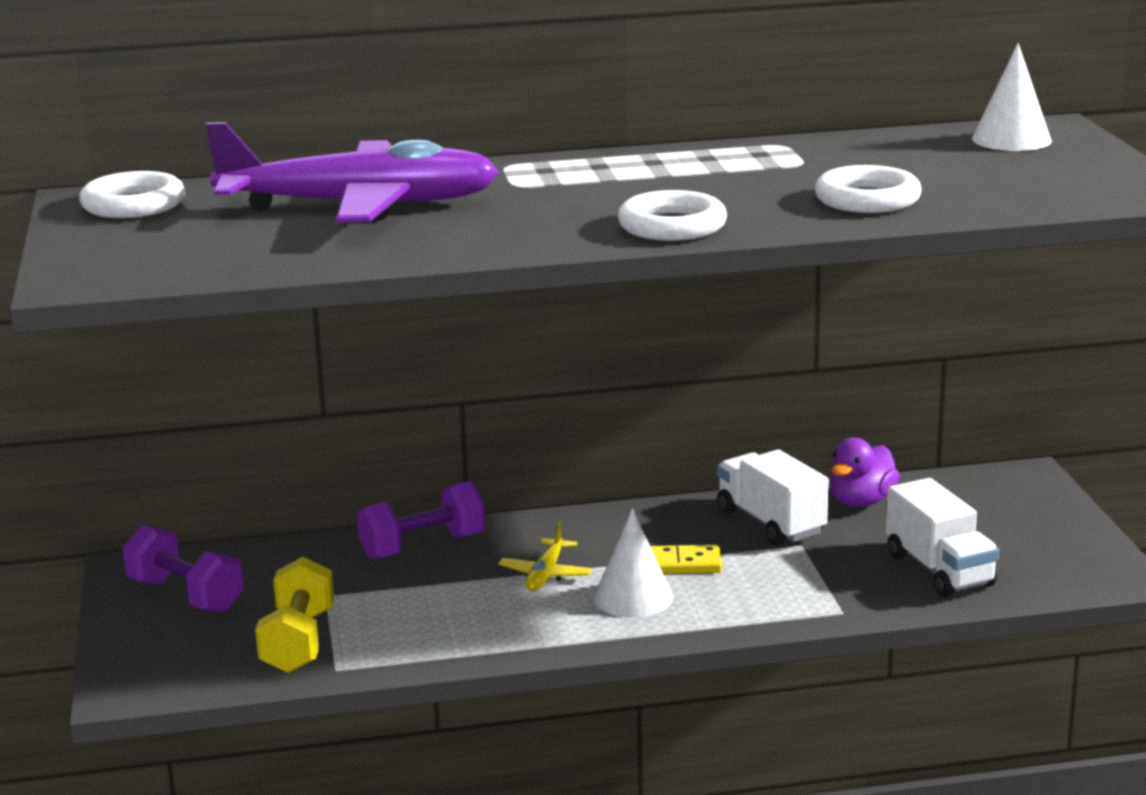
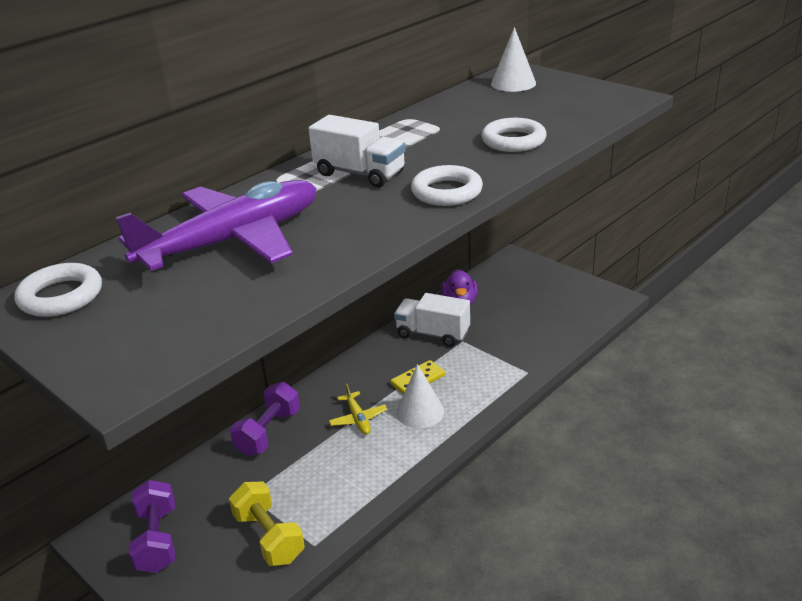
camera: 35 degrees left, 10 degrees up
(185, 595) = (157, 540): purple dumbbell -> purple dumbbell turned 75 degrees clockwise
(939, 570) = (539, 327): white truck -> white truck (359, 174)

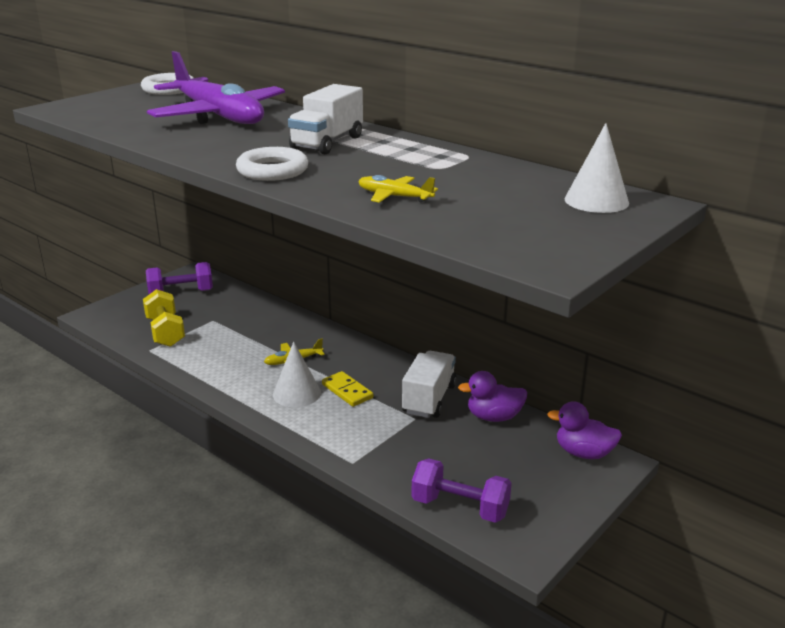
camera: 85 degrees right, 5 degrees down
(268, 432) = (284, 322): purple dumbbell -> purple dumbbell (460, 507)
(269, 537) = (165, 332): yellow dumbbell -> yellow dumbbell turned 75 degrees counterclockwise
(504, 269) = (583, 453): none -> purple duck
(513, 141) = (395, 197): white ring -> yellow plane

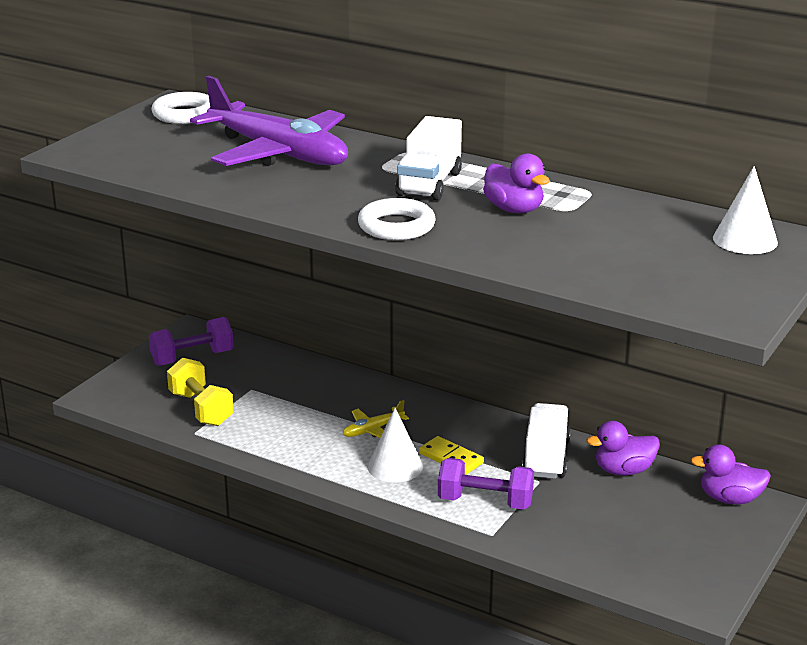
camera: 10 degrees left, 0 degrees up
(389, 165) = (514, 209): none -> purple duck
(395, 197) = (545, 250): yellow plane -> none
(460, 507) = (622, 567): purple dumbbell -> purple dumbbell (485, 502)

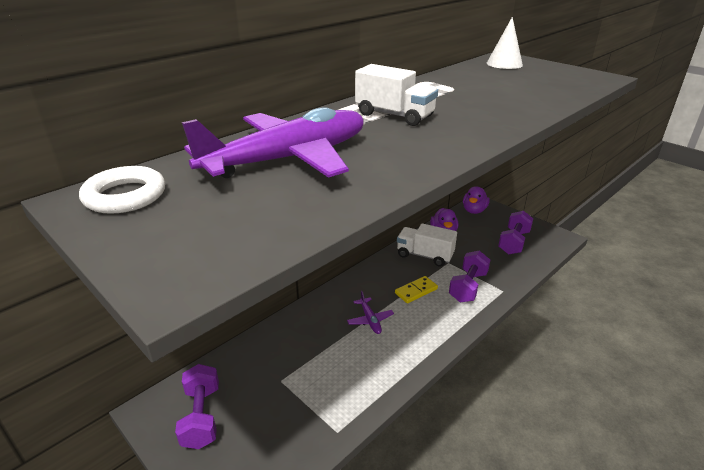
camera: 75 degrees left, 5 degrees up
(201, 409) = (298, 421): yellow dumbbell -> none
(373, 430) = (370, 320): yellow plane -> purple plane
(395, 466) = (420, 317): white cone -> none
(396, 226) = (474, 132): white ring -> none
(514, 209) = (450, 99): purple duck -> none
(645, 545) = (513, 242): none -> purple dumbbell

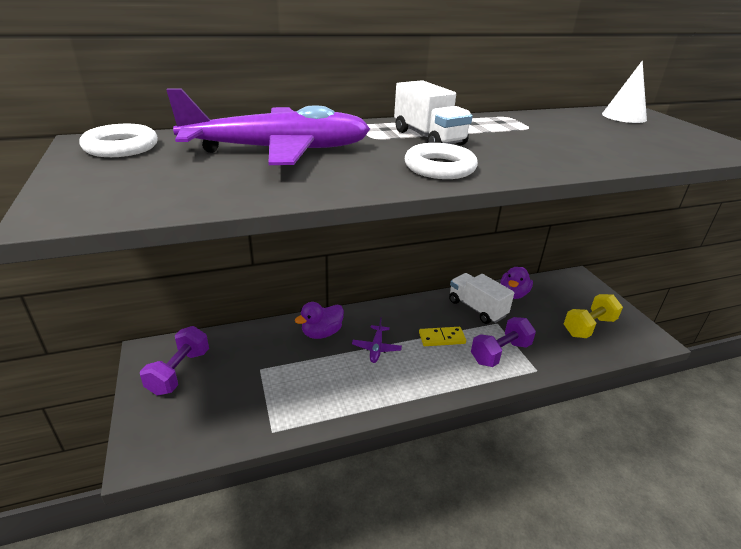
camera: 25 degrees right, 0 degrees up
(439, 142) = (439, 167): none -> white ring
(474, 210) = (566, 282): purple duck -> purple duck (322, 333)
(513, 242) = (588, 327): purple dumbbell -> yellow dumbbell

